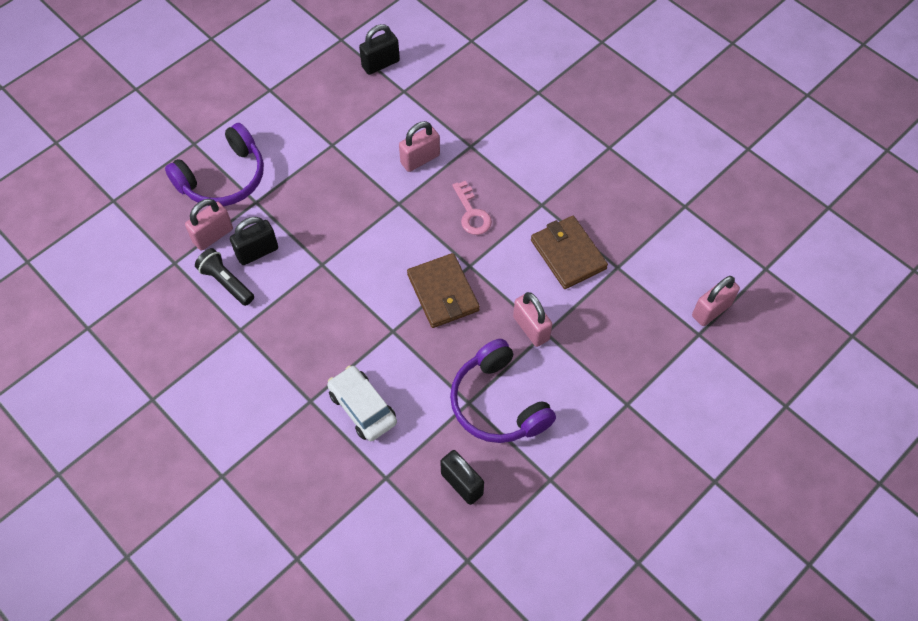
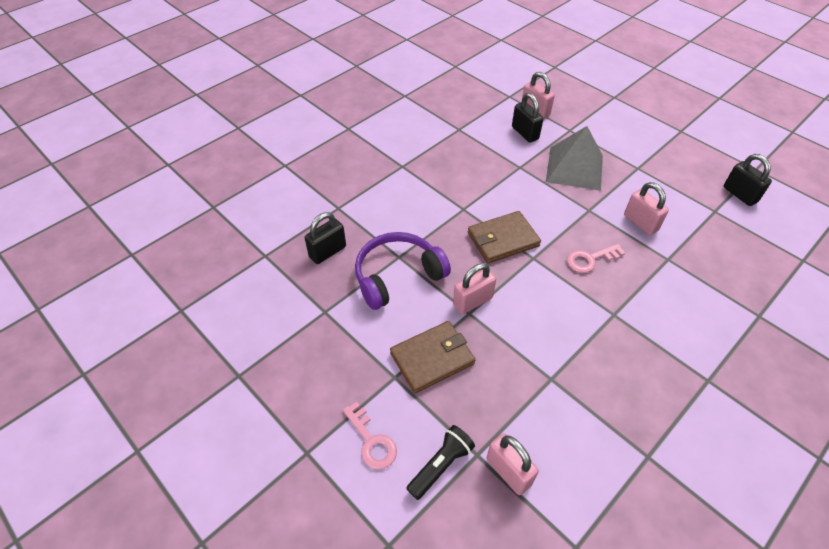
camera: 90 degrees right, 10 degrees down
(223, 178) = (586, 113): purple headphones -> none
(226, 282) = (496, 120): black flashlight -> black flashlight (440, 465)
(328, 207) = (574, 168): none -> grey pyramid
(362, 407) = (395, 193): white car -> none
(568, 254) = (559, 334): brown wallet -> brown wallet (432, 358)
(696, 423) = (371, 441): none -> pink key

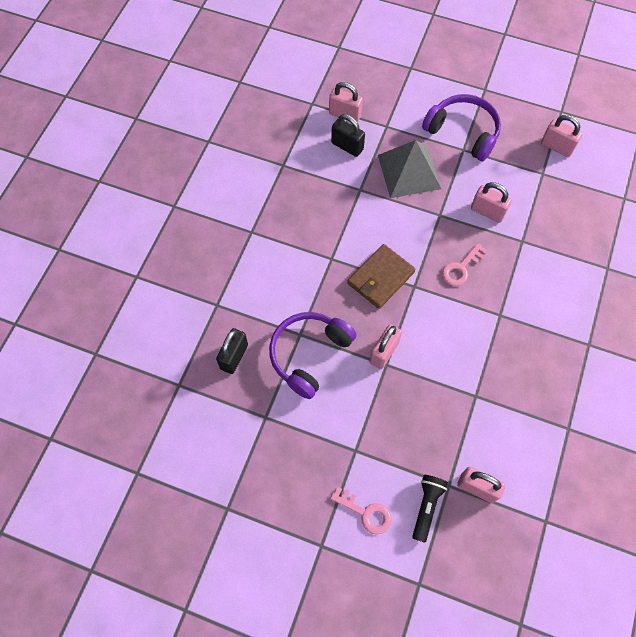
camera: 25 degrees left, 15 degrees up
(432, 358) = (376, 420): brown wallet -> none
(644, 155) = (463, 132): none -> purple headphones
(740, 194) = (556, 147): black padlock -> pink padlock

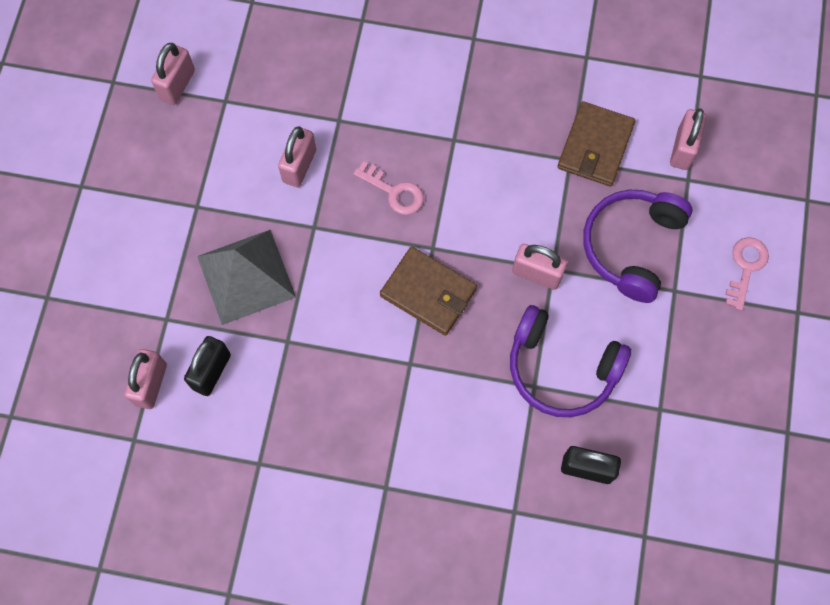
camera: 100 degrees left, 5 degrees up
(426, 506) = (720, 201): black flashlight -> none
(463, 132) = (165, 209): purple headphones -> purple headphones (631, 246)
(485, 417) = (595, 146): none -> brown wallet

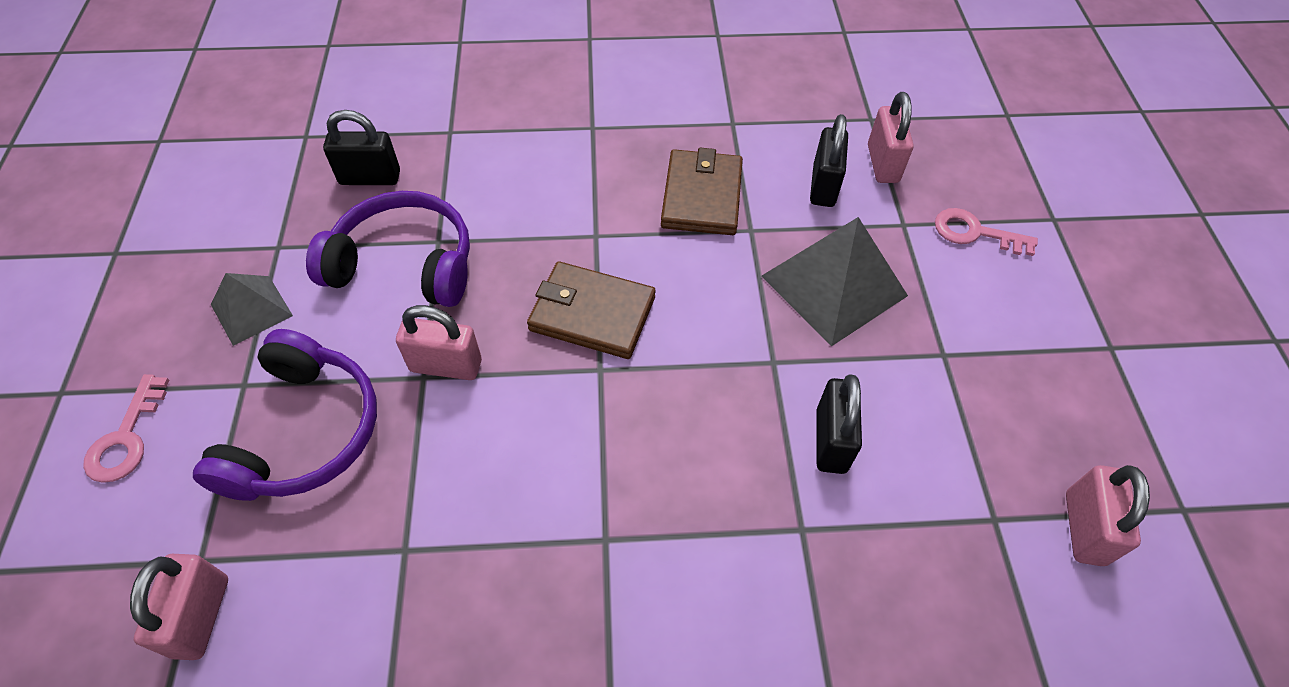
camera: 165 degrees right, 15 degrees down
(299, 166) = (831, 441): pink padlock -> black padlock
(394, 192) = (677, 434): pink key -> pink key (975, 233)
(595, 146) = (361, 584): brown wallet -> brown wallet (701, 196)
(675, 352) = (251, 310): none -> grey pyramid

